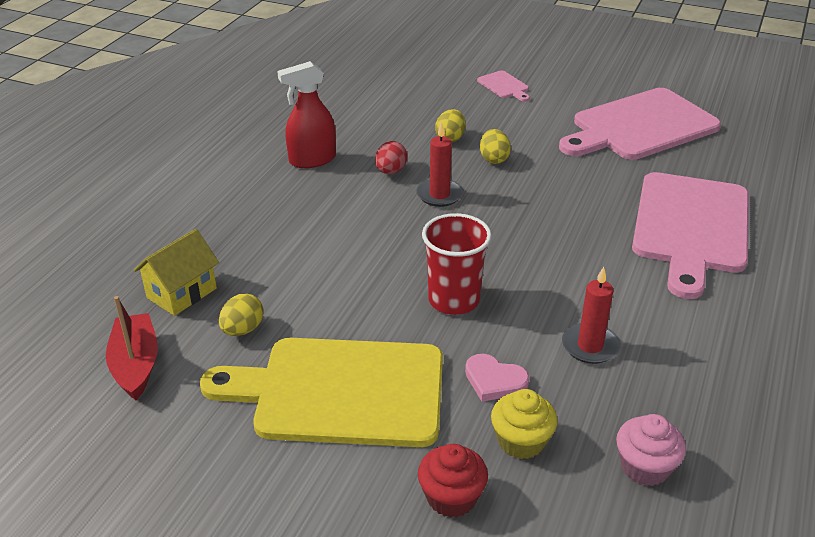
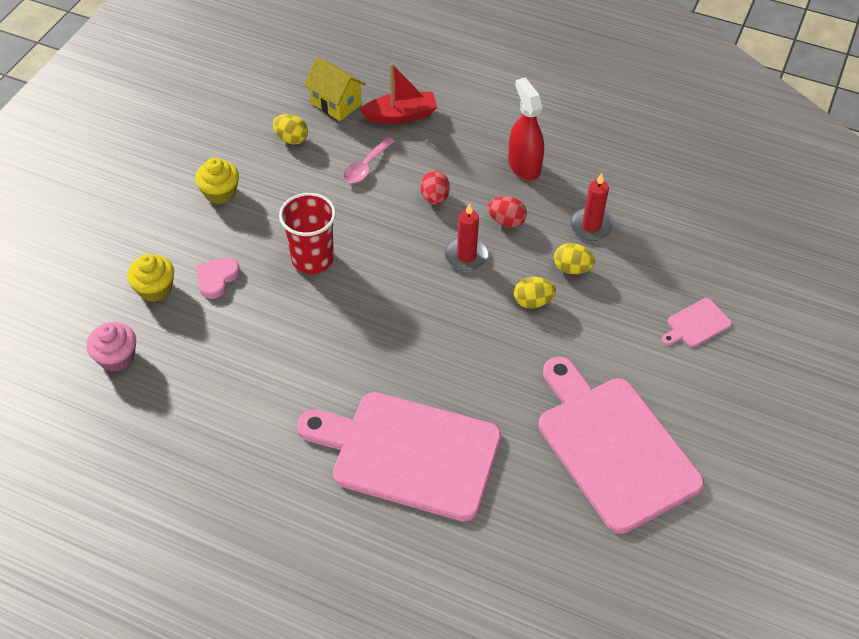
camera: 90 degrees right, 15 degrees up
(136, 365) = (262, 91): red boat -> red boat (401, 115)
(302, 264) = (366, 166): none -> pink spoon
(340, 391) = (220, 193): yellow cutting board -> yellow cupcake
(356, 215) = (434, 198): none -> red egg
(451, 497) = (116, 248): red cupcake -> none
(590, 346) = (246, 343): red candle -> red candle (591, 226)

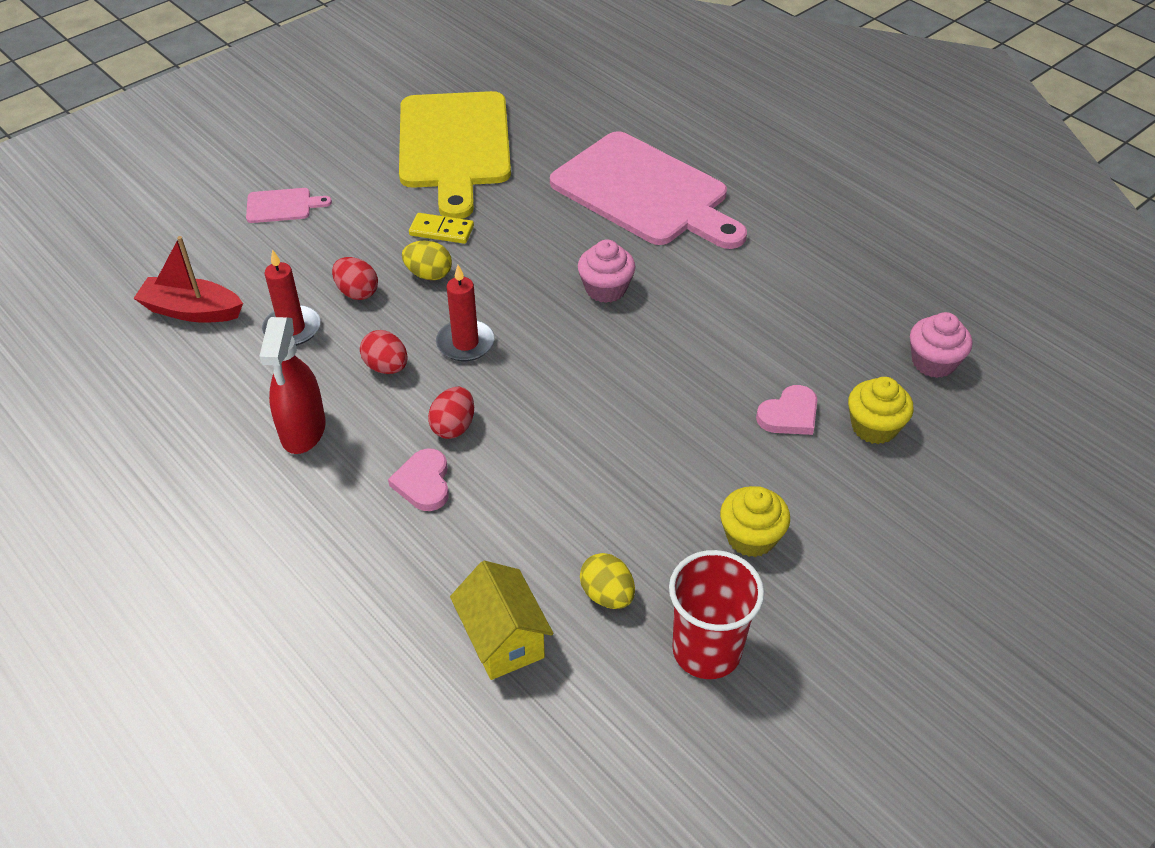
camera: 155 degrees left, 5 degrees down
(312, 259) = (656, 399): red cup -> red cup (706, 650)
(366, 166) = (518, 505): pink spoon -> none
(391, 336) = (605, 289): none -> pink cupcake
(401, 115) = (413, 576): red boat -> red boat (192, 311)
(429, 161) = (423, 483): none -> pink heart
(553, 346) = (441, 231): none -> yellow domino
(572, 268) = (357, 292): yellow egg -> red egg
(613, 447) = (454, 146): pink cutting board -> yellow cutting board

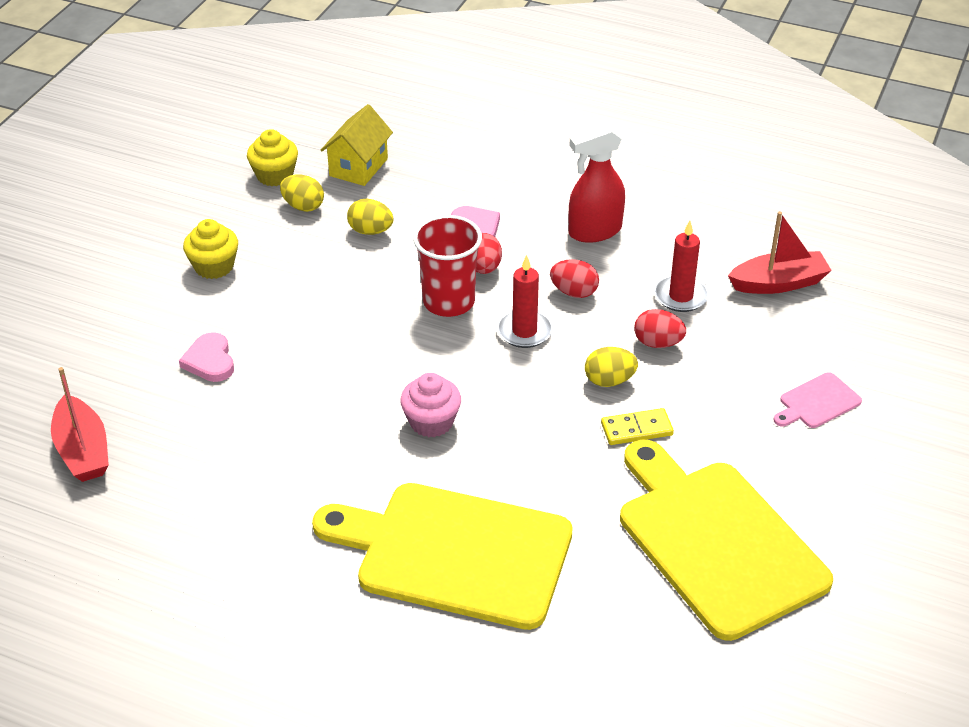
camera: 155 degrees right, 5 degrees down
(303, 431) = (594, 231): red spray bottle -> red spray bottle turned 90 degrees counterclockwise
(503, 640) = (358, 167): yellow house -> yellow house turned 75 degrees clockwise
(545, 523) = (370, 231): none -> yellow egg
(645, 192) = (455, 553): pink cutting board -> yellow cutting board
(706, 650) = (222, 198): red cup -> red cup (448, 302)
(789, 415) = (210, 361): pink heart -> pink heart turned 45 degrees counterclockwise
(874, 427) = (132, 373): yellow cupcake -> yellow cupcake (274, 175)
(933, 362) = (83, 451): pink cupcake -> red boat

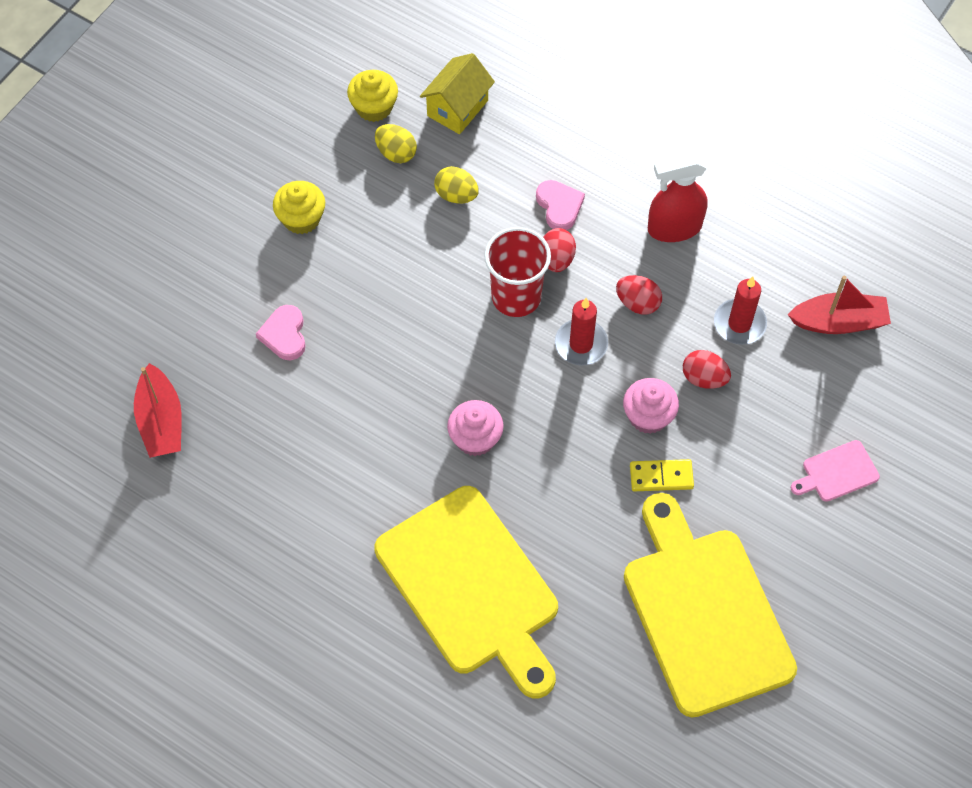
camera: 10 degrees right, 20 degrees up
(455, 553) = (471, 587): yellow cutting board -> yellow cutting board turned 150 degrees counterclockwise
(609, 381) = (648, 416): yellow egg -> pink cupcake

